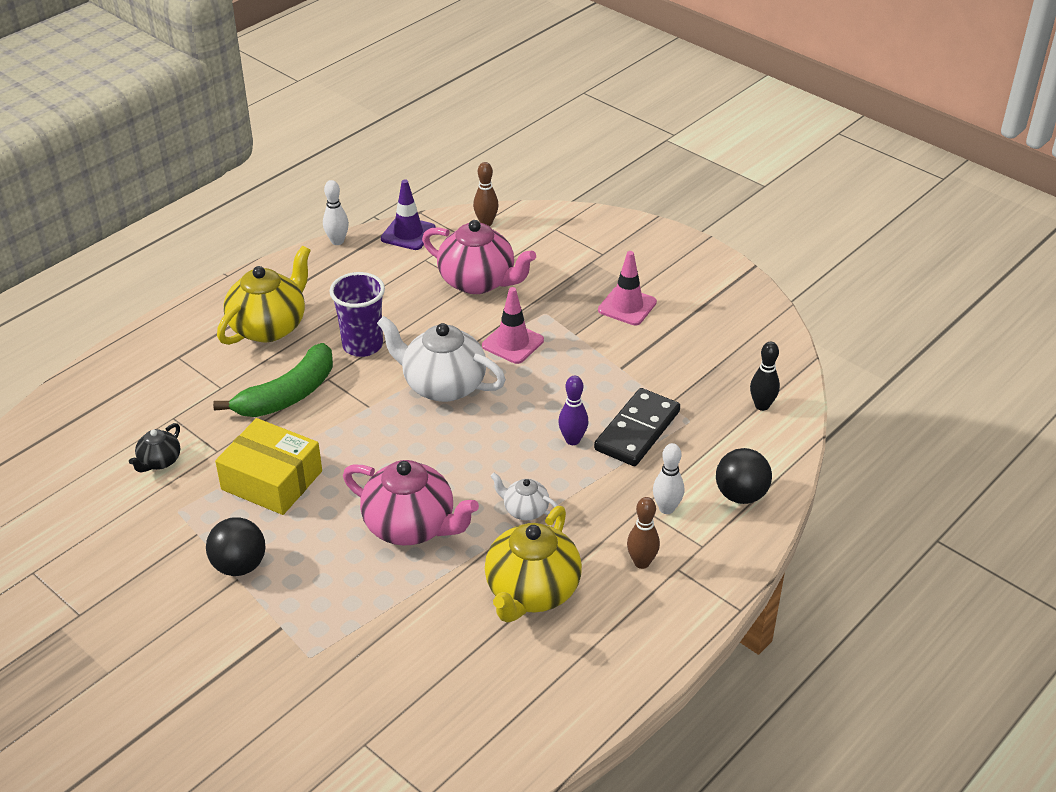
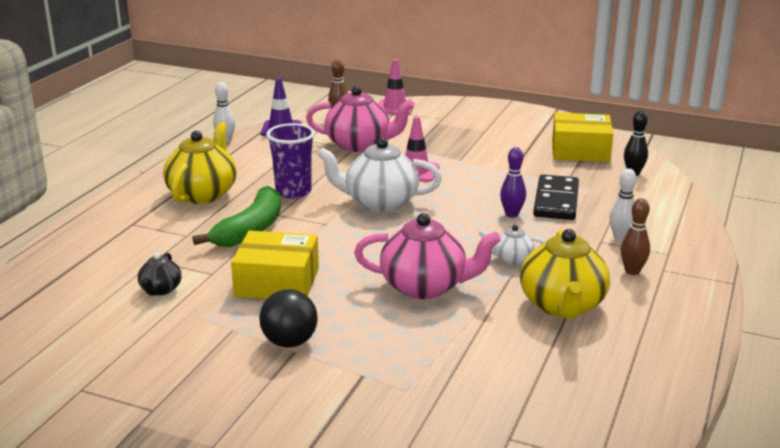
camera: 20 degrees left, 15 degrees down
(627, 306) = (485, 140): pink traffic cone -> pink traffic cone (395, 108)
(727, 350) = (580, 151): none -> yellow box
(741, 495) = (667, 221): black ball -> none

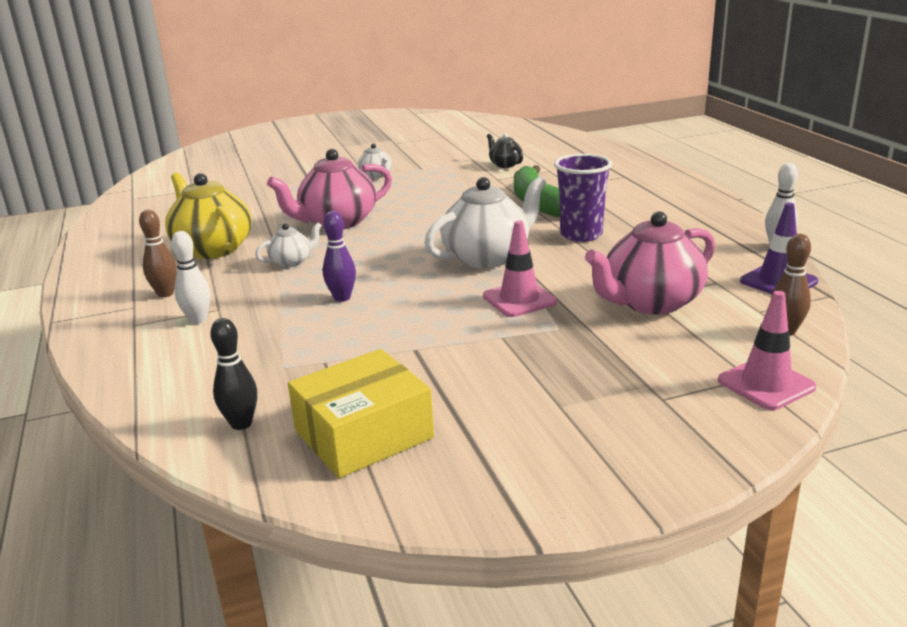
camera: 140 degrees right, 0 degrees up
(203, 194) = (642, 205): yellow teapot -> none
(277, 282) = (445, 189): yellow box -> none
(290, 342) = (376, 175): black ball -> white teapot
(556, 201) = (311, 332): black domino -> none

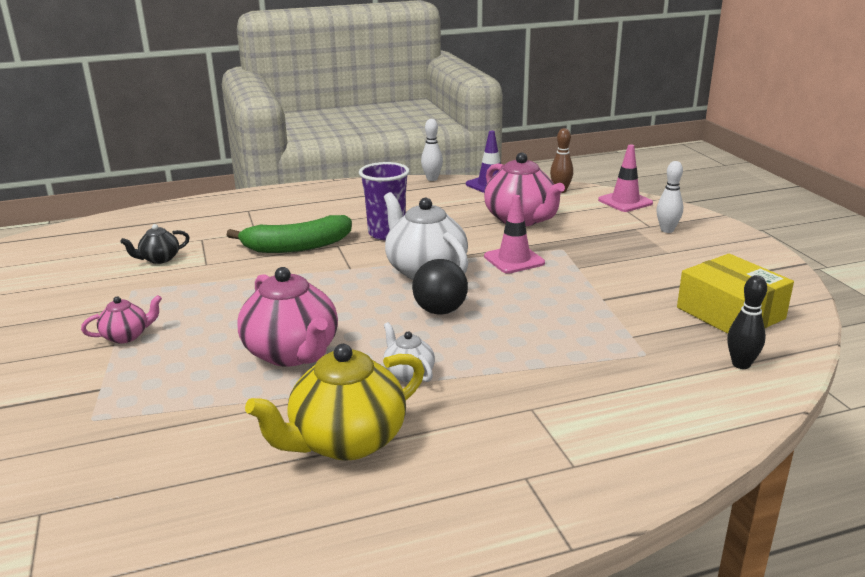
camera: 90 degrees left, 0 degrees up
(165, 294) = (488, 456): brown bowling pin -> none
(198, 320) = (559, 418): white bowling pin -> white bowling pin (667, 230)
(342, 298) = (507, 336): purple bowling pin -> none
(376, 175) = (126, 336): white teapot -> pink teapot
(398, 268) = (440, 311): none -> black ball

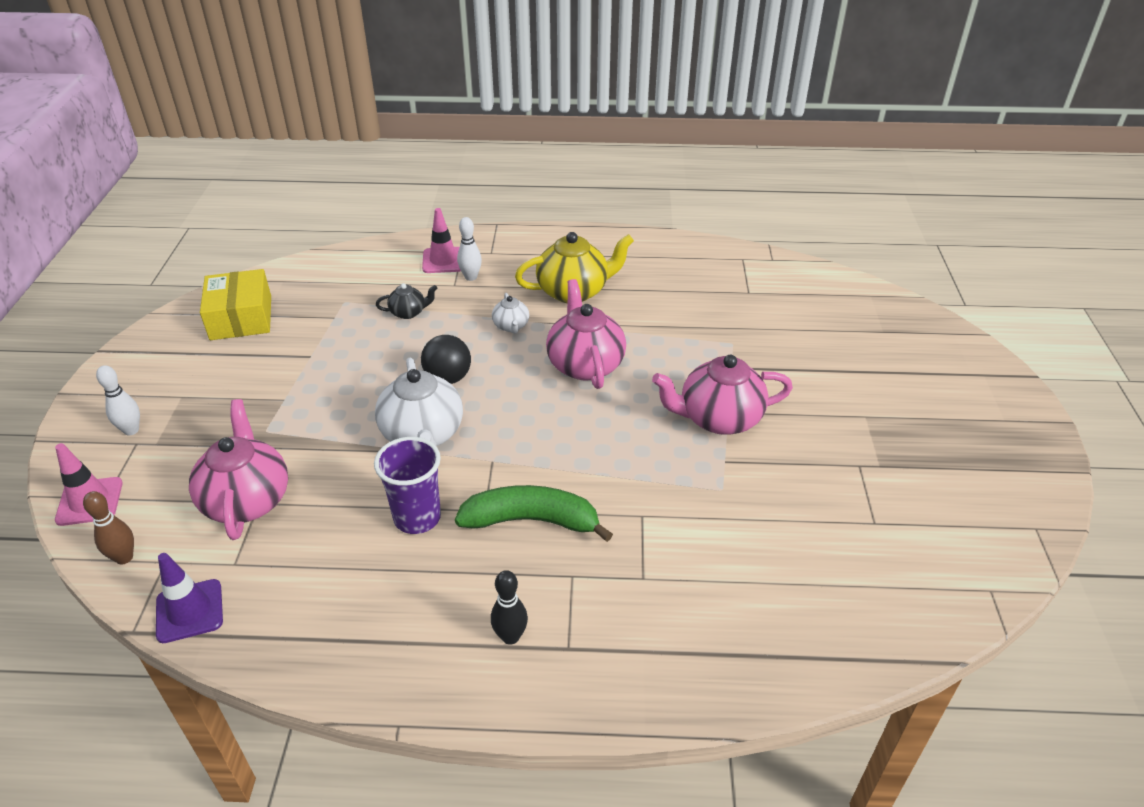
camera: 160 degrees left, 15 degrees up
(126, 336) = (718, 418): pink teapot -> pink teapot, size x2.00
(159, 259) = (695, 542): black teapot -> black teapot (408, 312)
(432, 179) = (249, 667): white bowling pin -> white bowling pin (471, 277)
(514, 260) = (328, 427): pink traffic cone -> pink traffic cone (443, 260)
(741, 364) = (298, 280): black bowling pin -> black bowling pin (510, 636)

